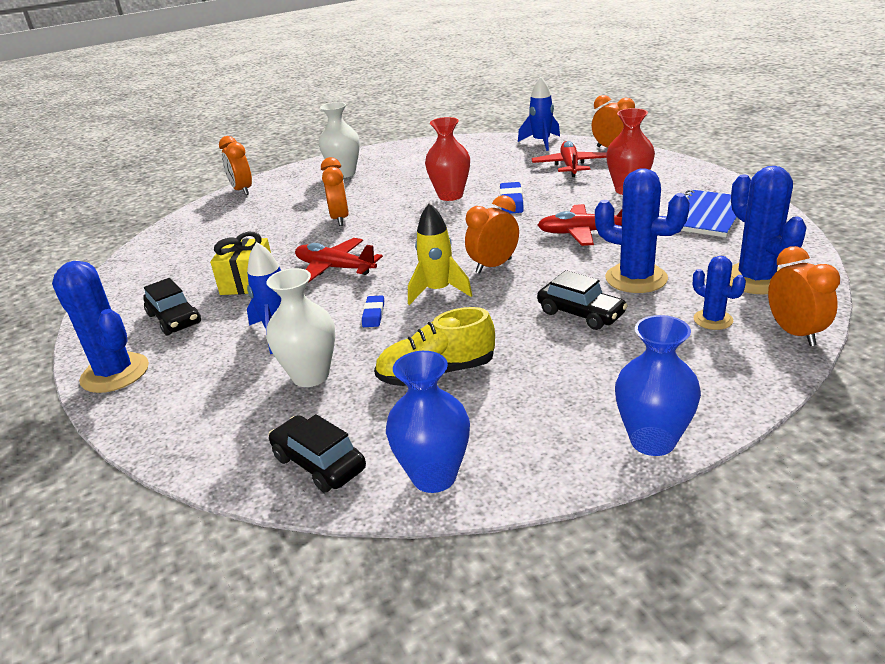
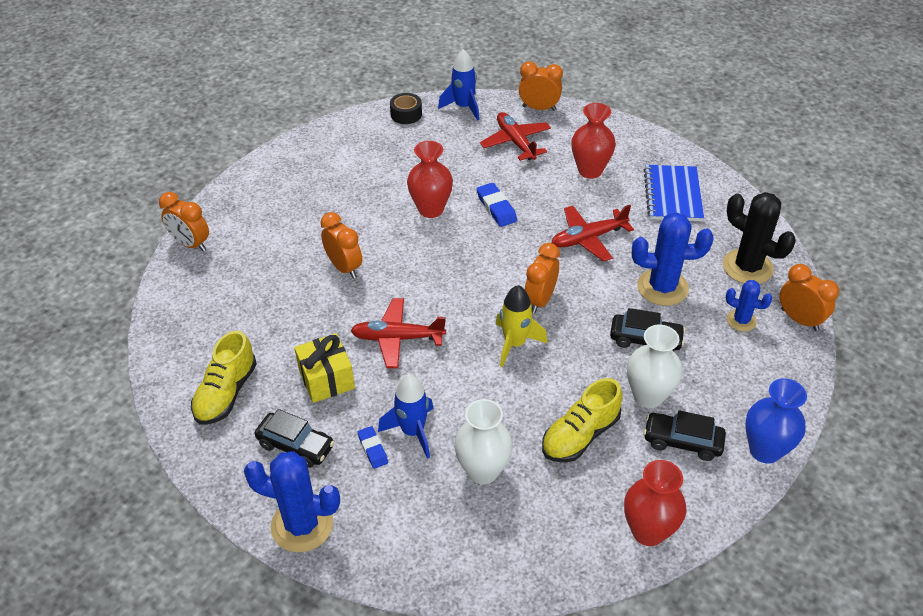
camera: 30 degrees left, 15 degrees up
(164, 275) = (226, 393): none -> yellow shoe
(319, 463) = (560, 550): black car -> black car (682, 441)
(344, 173) = (288, 193): white vase -> white vase (648, 396)
(373, 314) = (480, 387): blue eraser -> blue eraser (373, 449)
(434, 476) = (648, 531): blue vase -> red vase
(486, 142) = (406, 114): none -> black tape
(755, 279) = (747, 267): blue cactus -> black cactus

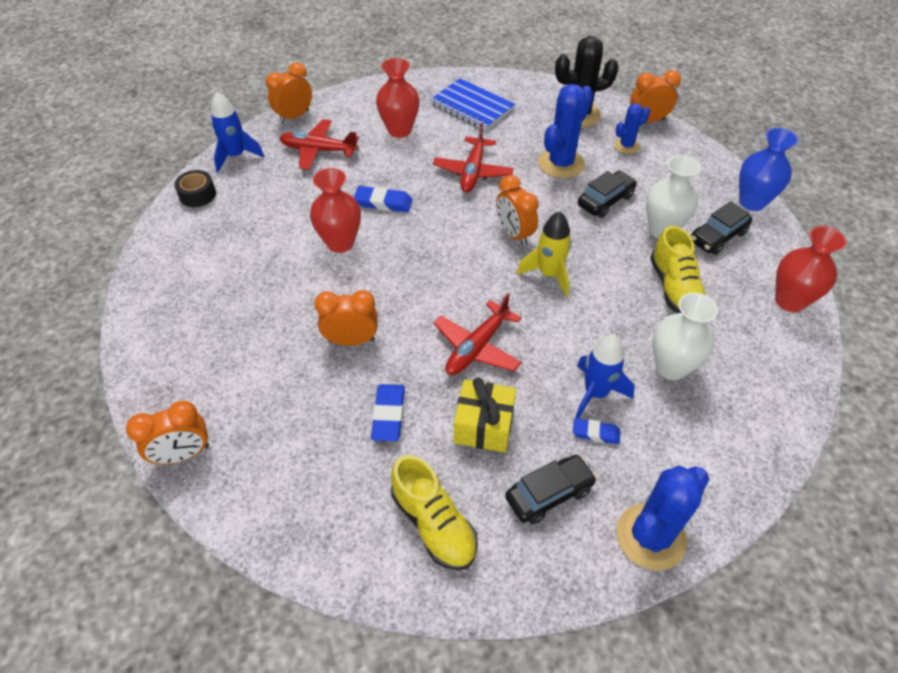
camera: 55 degrees left, 5 degrees up
(296, 322) = (388, 415): none -> blue eraser

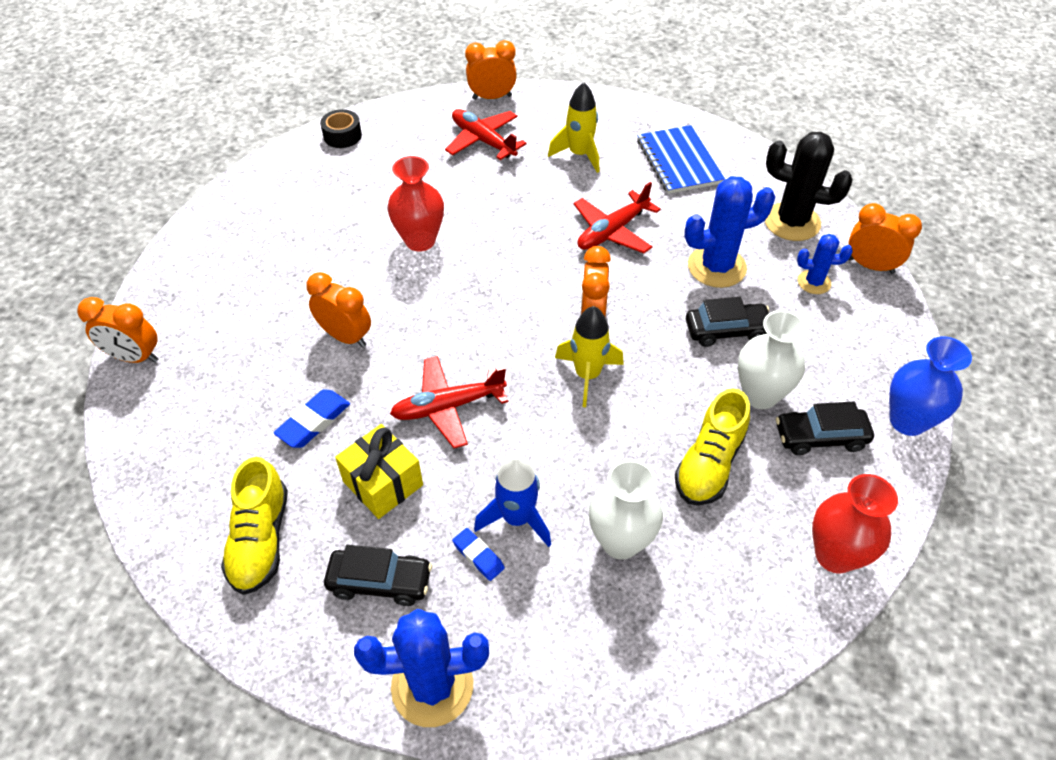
camera: 35 degrees right, 0 degrees up
(236, 156) = (406, 114): blue rocket -> none
(383, 202) = (495, 221): blue eraser -> none
(399, 130) = (579, 155): red vase -> yellow rocket

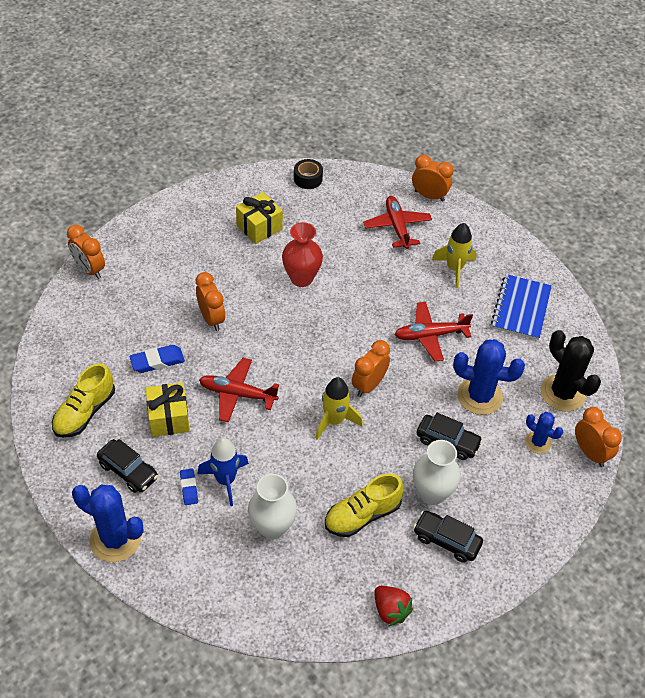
camera: 30 degrees right, 0 degrees up
(325, 209) = (259, 227): none -> yellow gift
(835, 555) = (390, 610): red vase -> red strawberry
(907, 421) = (514, 564): blue vase -> none

